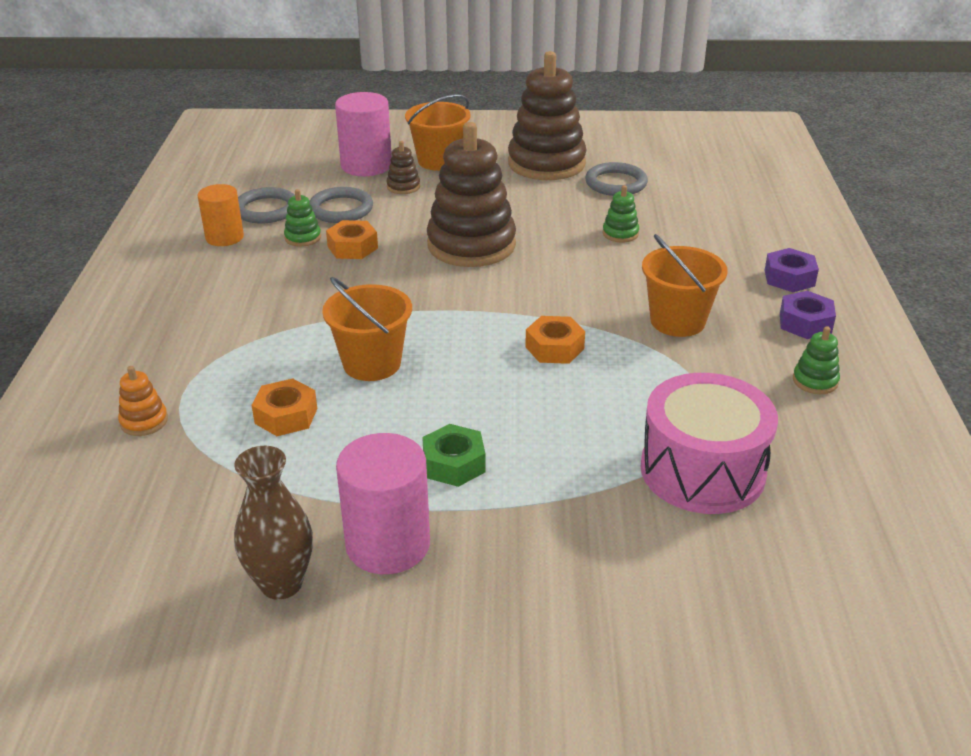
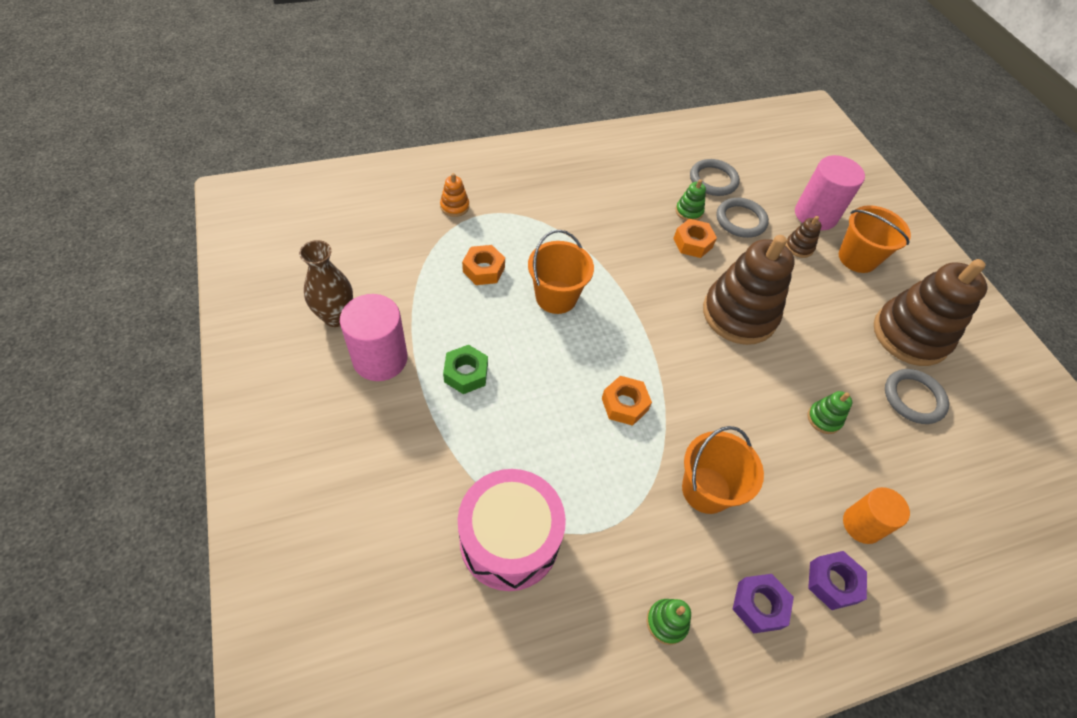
camera: 65 degrees right, 20 degrees up
(224, 237) = (665, 171): orange cylinder -> orange cylinder (862, 524)

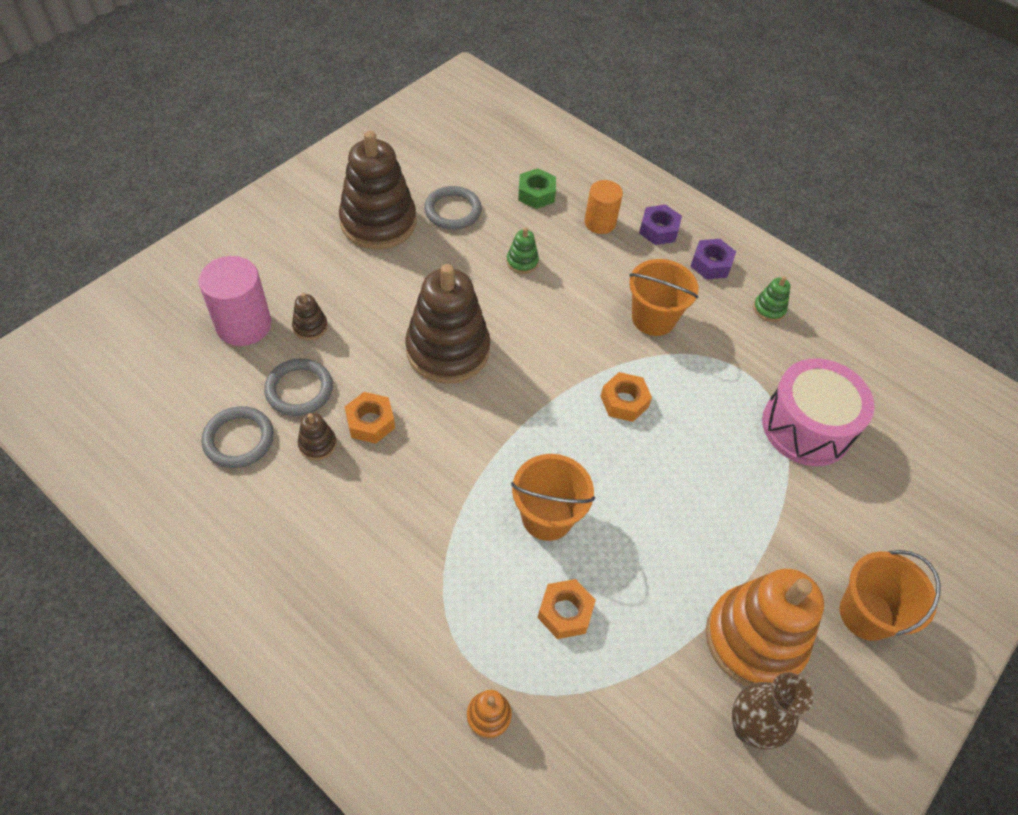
camera: 120 degrees left, 0 degrees up
(380, 359) = (754, 639): pink cylinder -> orange stacking toy
(466, 373) = (702, 547): green nut -> green nut (536, 194)
(689, 211) = (317, 444): green stacking toy -> brown stacking toy
(857, 258) = (294, 276): orange bucket -> orange bucket (866, 614)

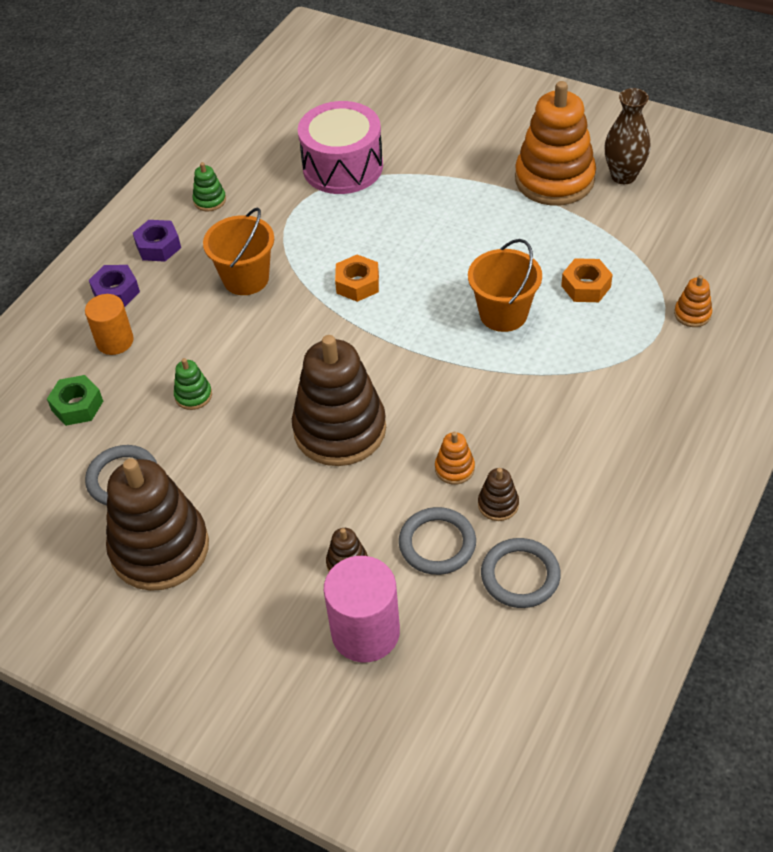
camera: 95 degrees left, 5 degrees down
(370, 422) = (454, 468): orange nut -> orange stacking toy
(866, 614) = (505, 125): orange bucket -> none

